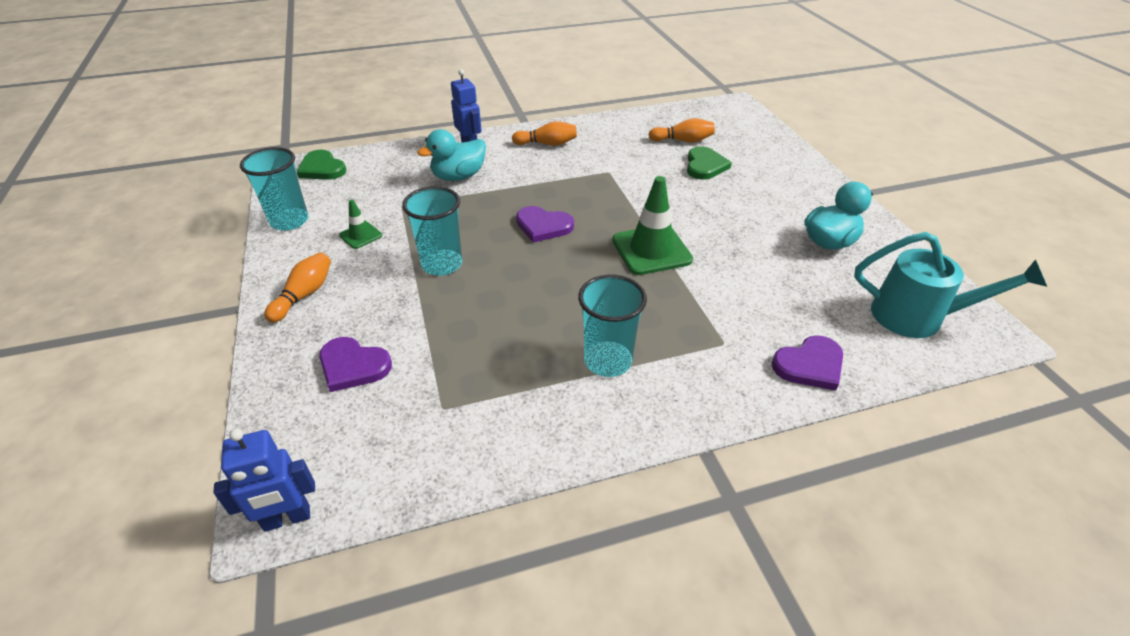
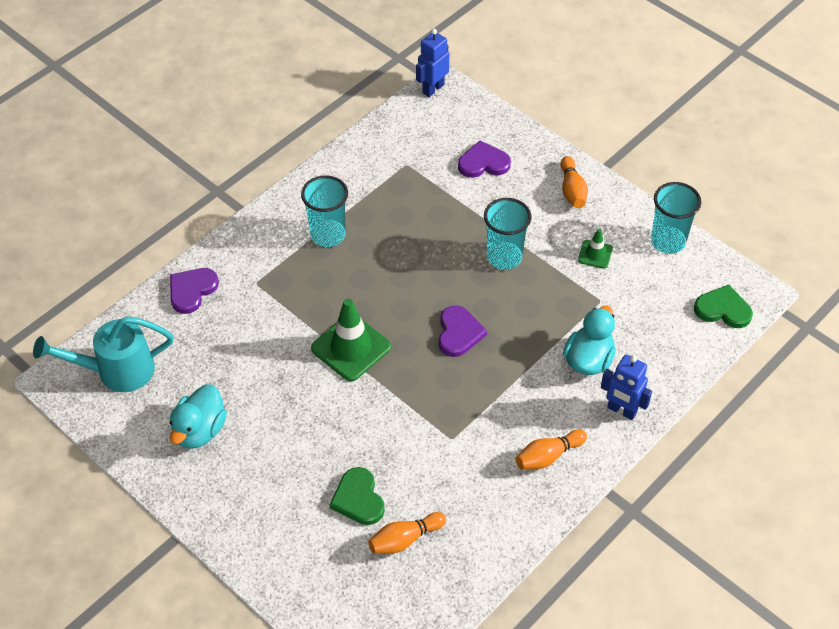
camera: 150 degrees right, 10 degrees up
(543, 226) = (459, 333): purple heart -> purple heart turned 105 degrees clockwise

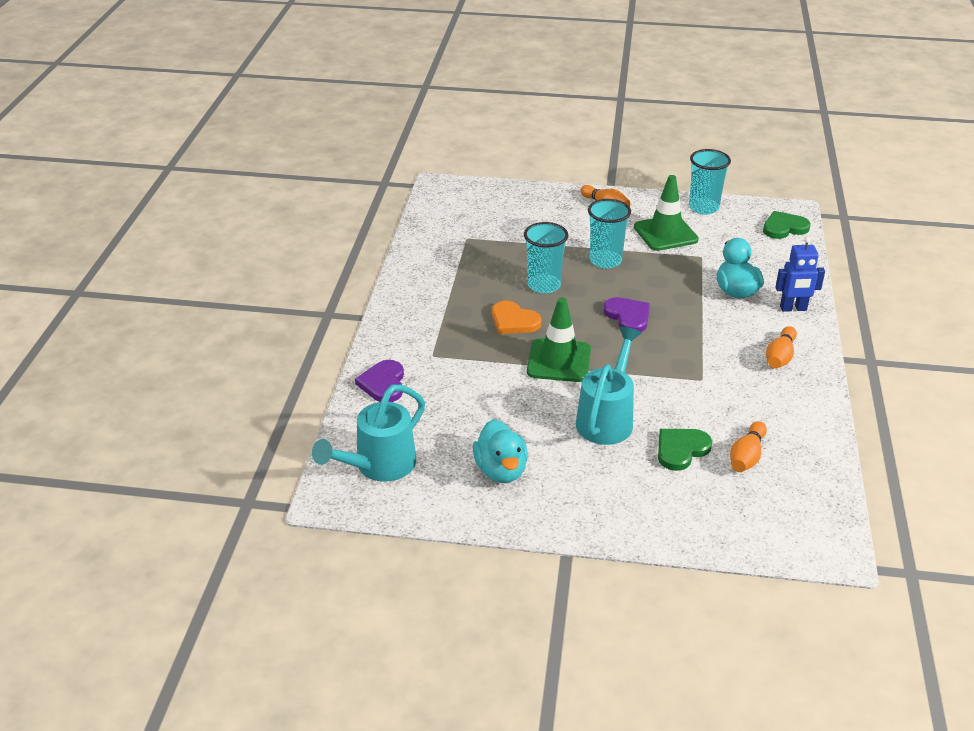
camera: 35 degrees left, 15 degrees down
(328, 235) = (456, 302): turquoise cup -> turquoise cup (544, 285)
(330, 431) = (607, 419): none -> turquoise watering can
(356, 283) = (514, 321): none -> orange heart
(358, 499) = (681, 449): green heart -> green heart turned 105 degrees clockwise
(433, 88) = (434, 189): blue robot -> none
(483, 163) = (524, 215): purple heart -> none
(595, 254) = (665, 233): green traffic cone -> green traffic cone, size x1.93

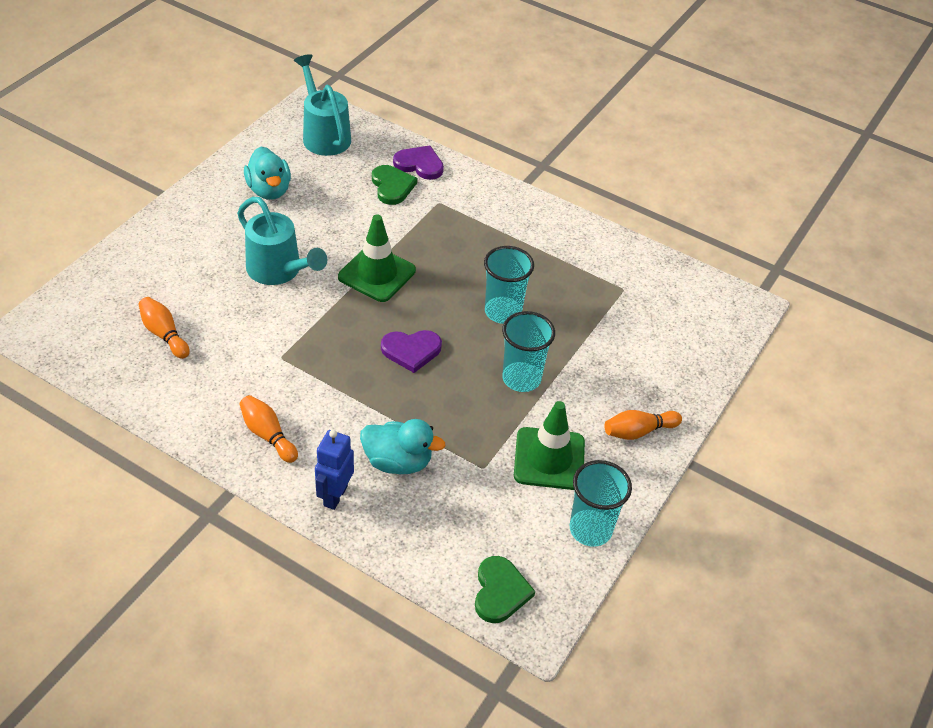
camera: 110 degrees right, 10 degrees up
(501, 470) = (269, 190): turquoise duck -> turquoise duck turned 120 degrees counterclockwise
(514, 321) = (456, 268): orange heart -> none
(681, 449) = (206, 298): green heart -> green heart (392, 186)

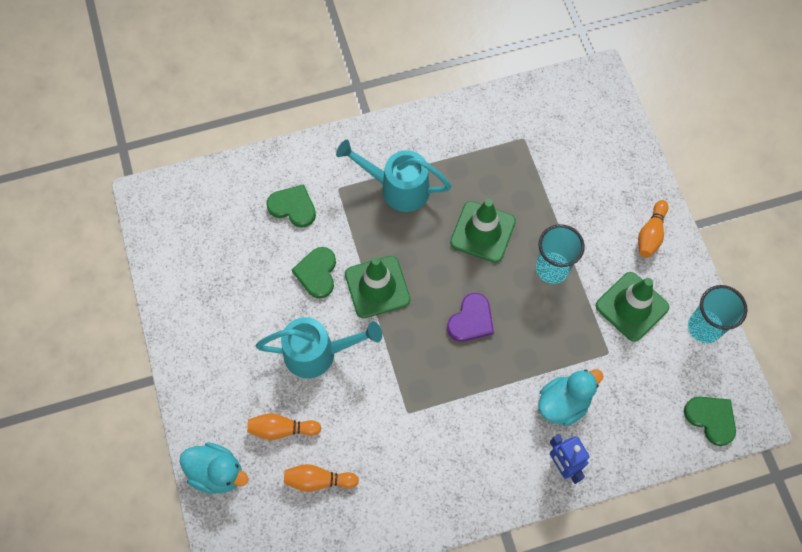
camera: 45 degrees left, 20 degrees up
(268, 435) = (475, 472): orange bowling pin -> orange bowling pin (282, 429)
(269, 190) = (221, 298): turquoise duck -> turquoise duck (217, 472)
(324, 135) = (190, 212): turquoise watering can -> turquoise watering can (398, 188)
(349, 231) = (317, 273): none -> green heart
(419, 164) = (285, 169): purple heart -> none
(503, 312) = (482, 232): turquoise cup -> green traffic cone

